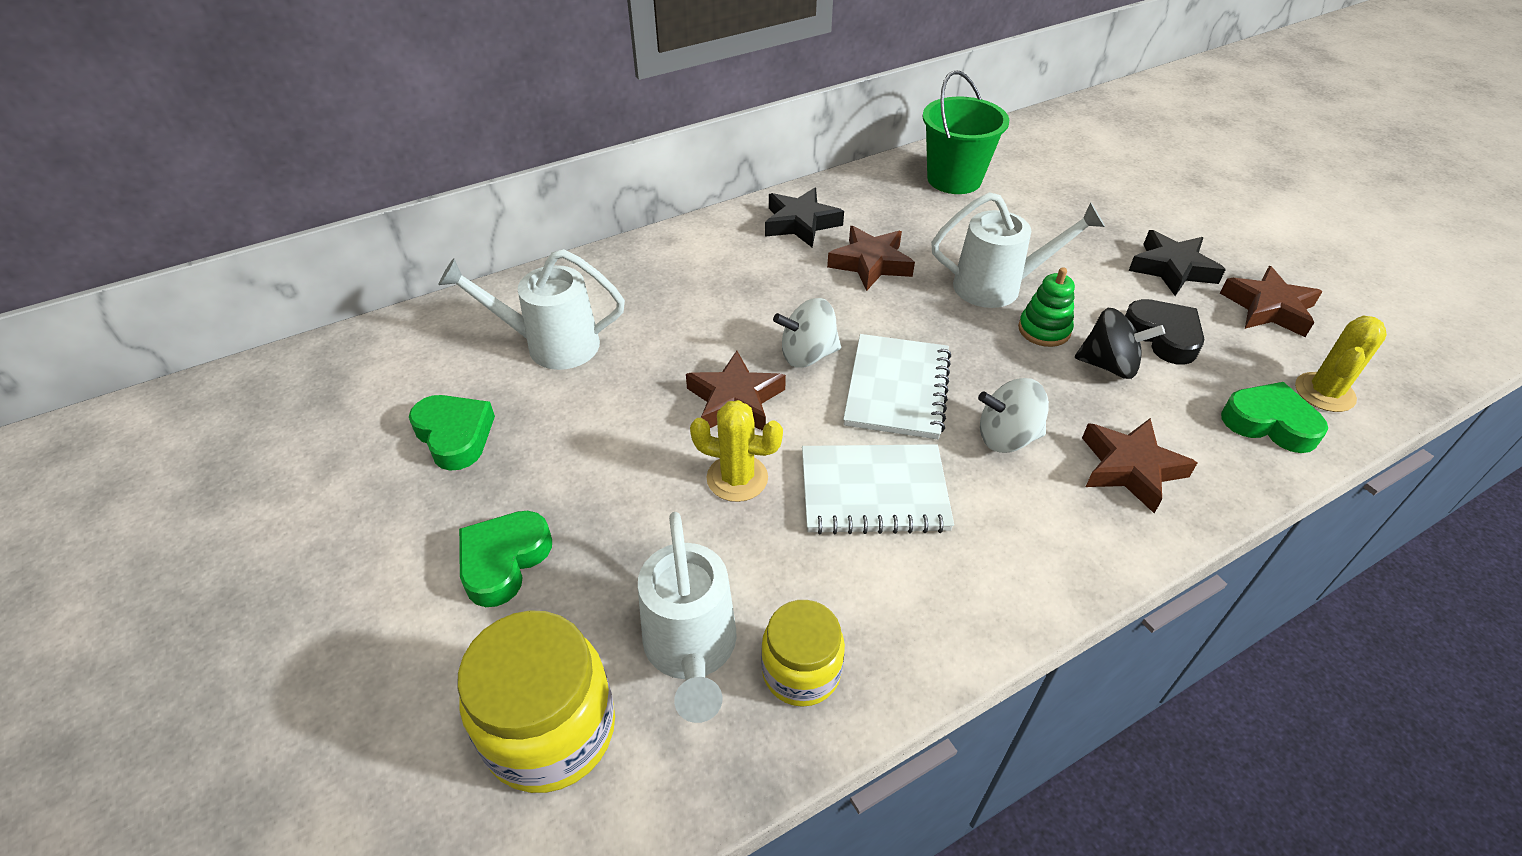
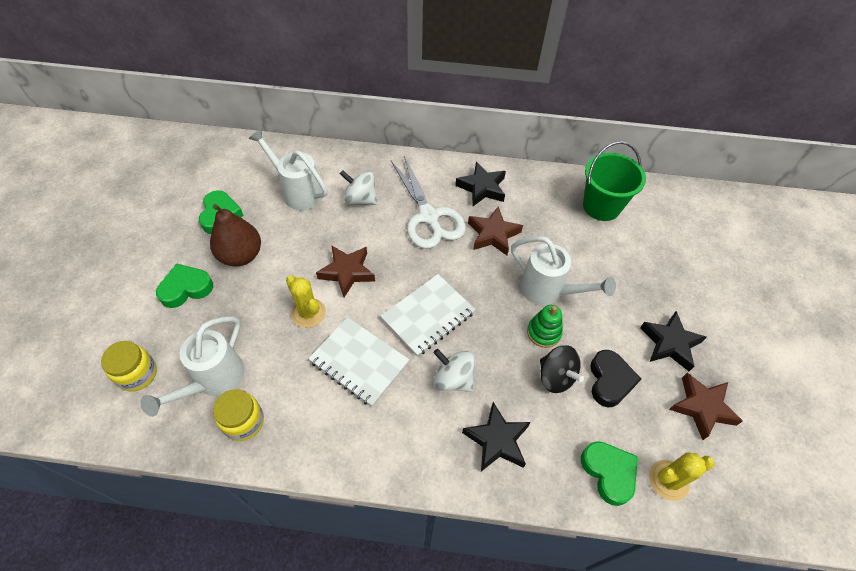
camera: 35 degrees right, 10 degrees up
(549, 467) = (241, 255): none -> brown pear
(550, 730) = (137, 374): yellow jar -> yellow jar, size x0.63
(771, 284) = (429, 217): none -> white scissors
(807, 355) = (405, 269): white spinning top -> white spinning top (360, 199)
(1130, 468) = (497, 440): brown star -> black star

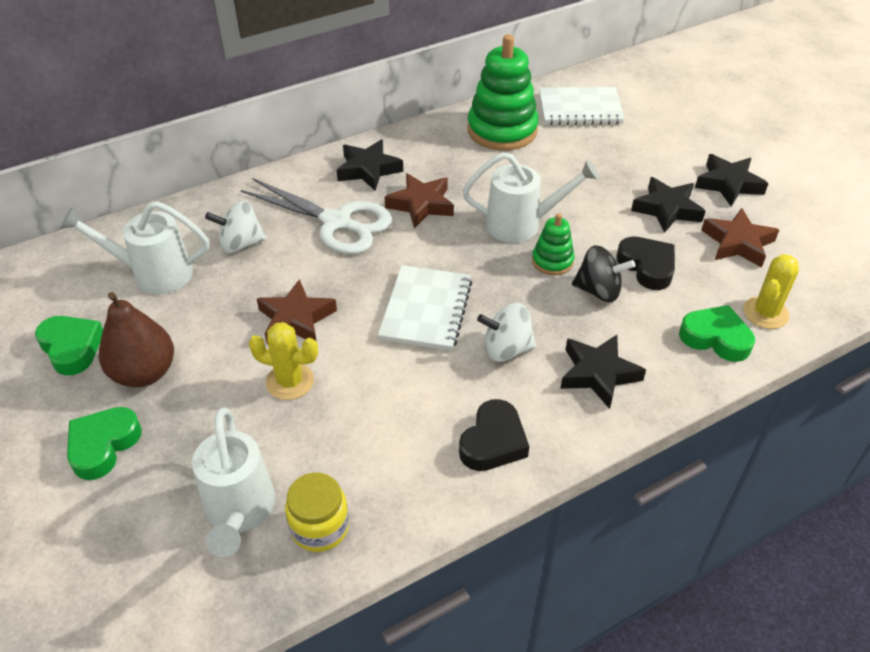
camera: 35 degrees left, 10 degrees down
(137, 374) = (129, 569): yellow jar -> none
(359, 362) = (395, 392): white notebook -> white notebook (580, 109)
(386, 439) = (493, 442): none -> black heart
(601, 206) = (502, 130): green bucket -> green stacking toy
(743, 352) = (728, 184): none -> black star

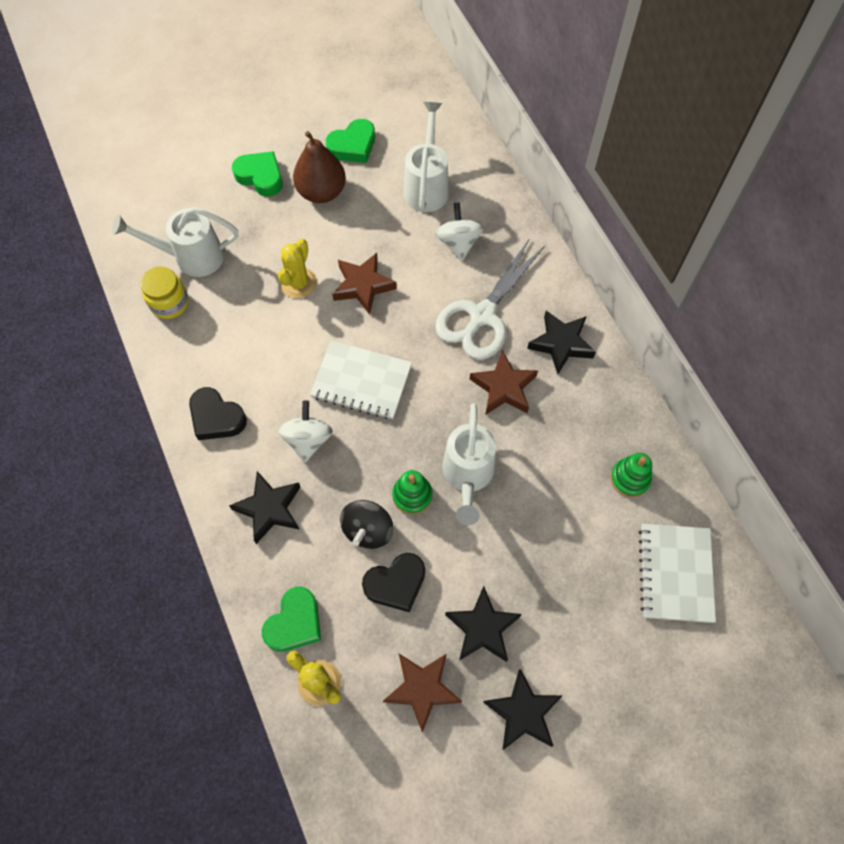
camera: 95 degrees right, 20 degrees up
(502, 130) = (630, 478): green stacking toy -> green stacking toy, size x0.50

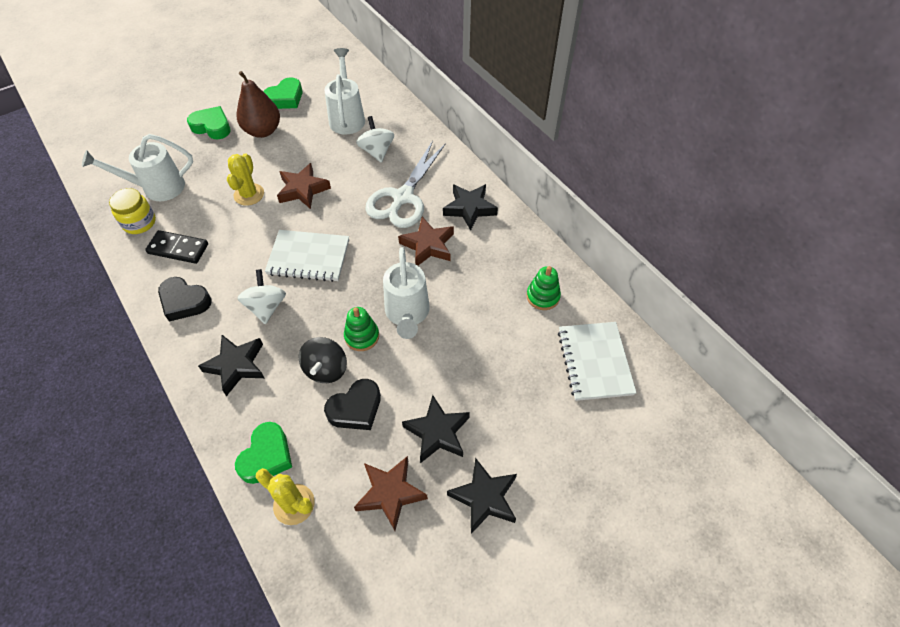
camera: 10 degrees left, 10 degrees down
(212, 346) = (178, 249): none -> black domino

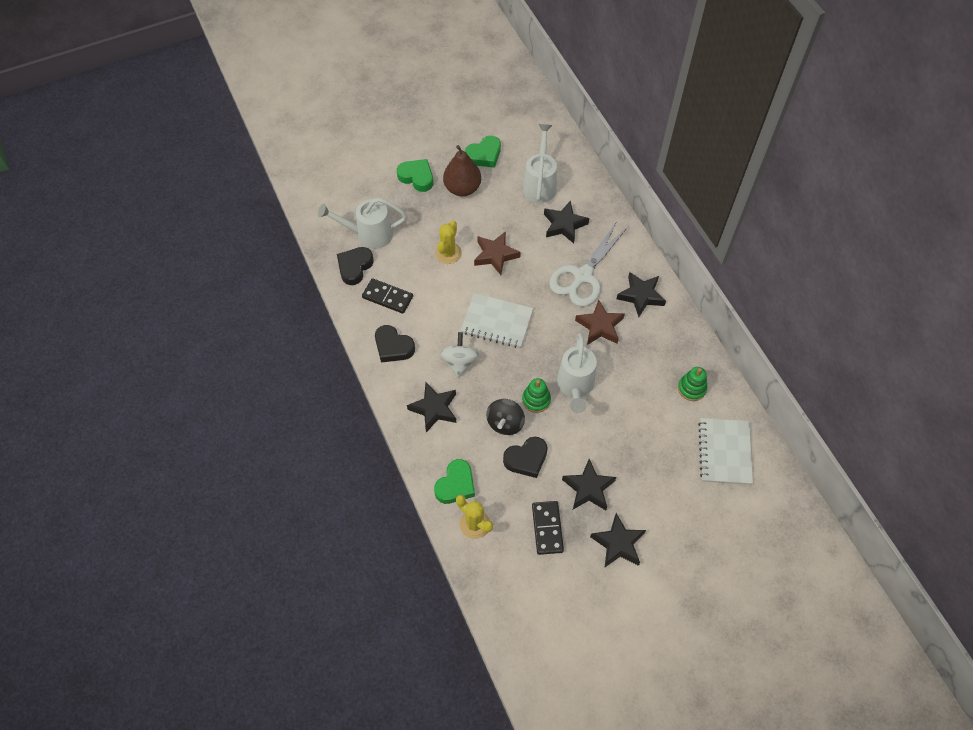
camera: 10 degrees right, 5 degrees up
(139, 222) = (354, 267): yellow jar -> black heart
(377, 151) = (564, 225): white spinning top -> black star
(390, 493) = (547, 528): brown star -> black domino

